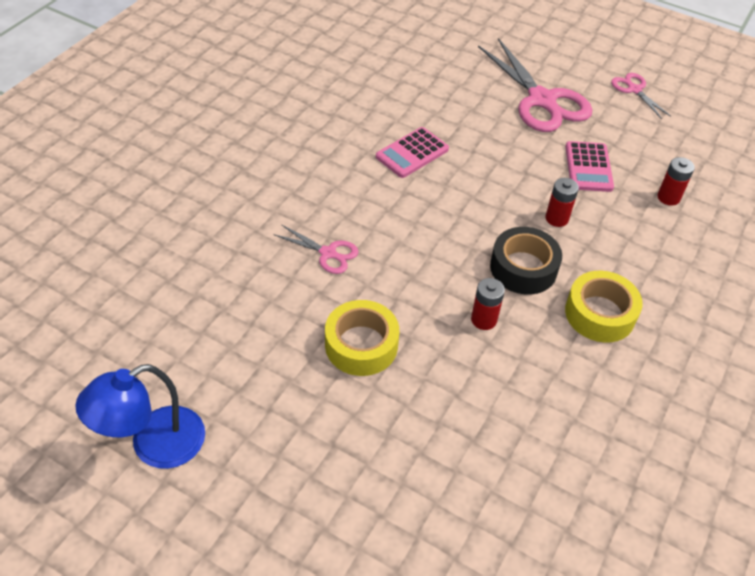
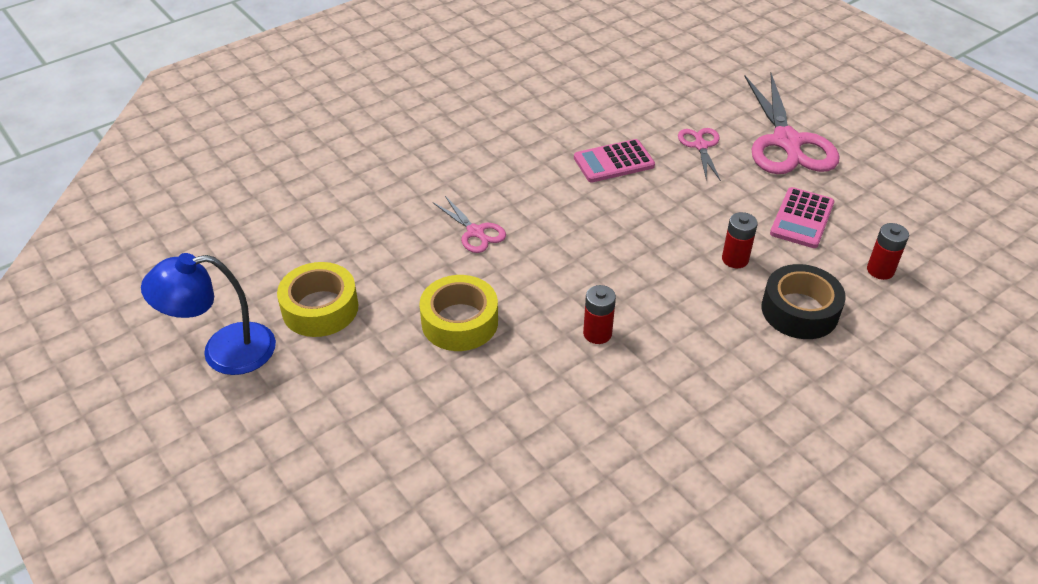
camera: 25 degrees right, 5 degrees down
(523, 268) = (669, 297): black tape -> black tape (799, 311)
(599, 314) = (728, 363): yellow tape -> yellow tape (320, 308)
(634, 89) = (904, 153): pink scissors -> pink scissors (700, 145)

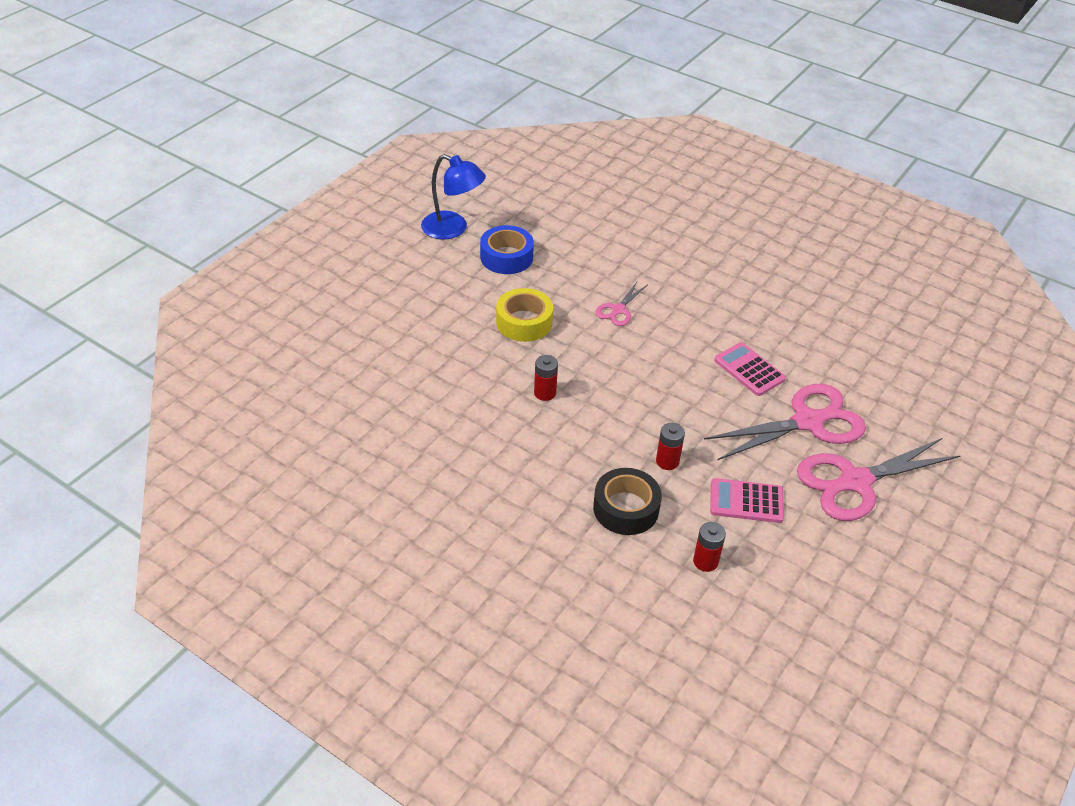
camera: 70 degrees right, 0 degrees up
(224, 351) = (453, 229): blue lamp -> blue lamp turned 150 degrees clockwise
(320, 308) = (506, 257): yellow tape -> blue tape
(700, 145) = (809, 421): pink scissors -> pink scissors, size x2.04

